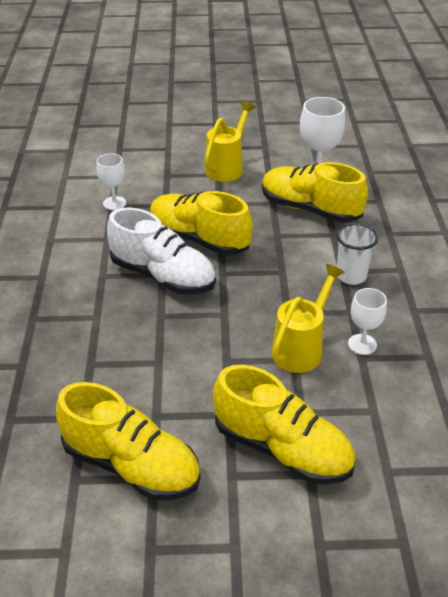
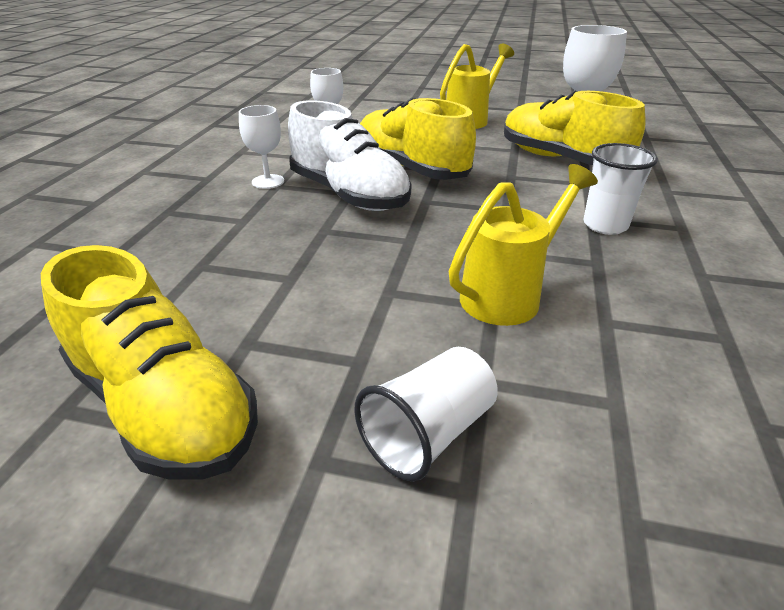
camera: 15 degrees right, 5 degrees down
(282, 448) = (428, 433): yellow shoe -> white cup
(362, 344) = (609, 304): white goblet -> white goblet (268, 181)

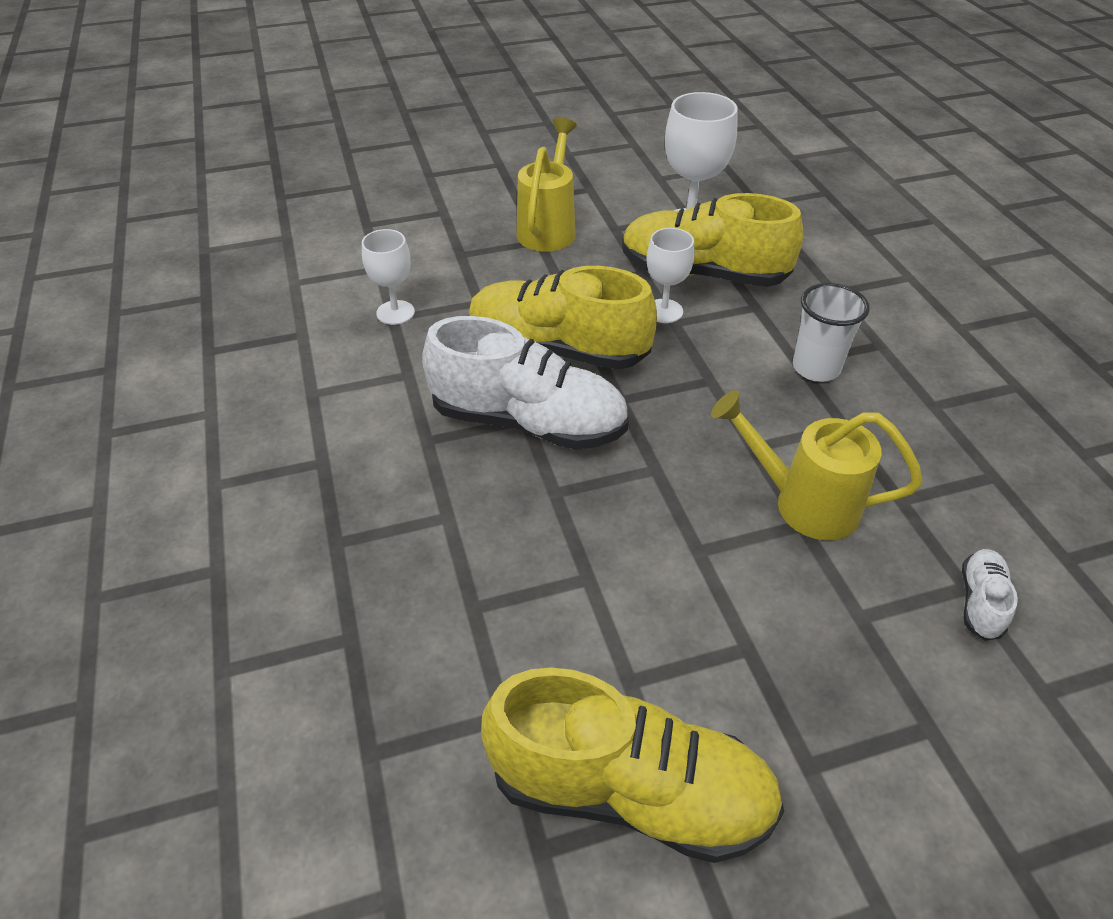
camera: 30 degrees left, 10 degrees up
(268, 181) = (409, 437): white goblet -> white goblet (664, 311)
(428, 433) = (863, 692): white cup -> none
(508, 295) = (803, 503): yellow watering can -> yellow watering can turned 90 degrees counterclockwise
(622, 420) = (980, 602): none -> white shoe

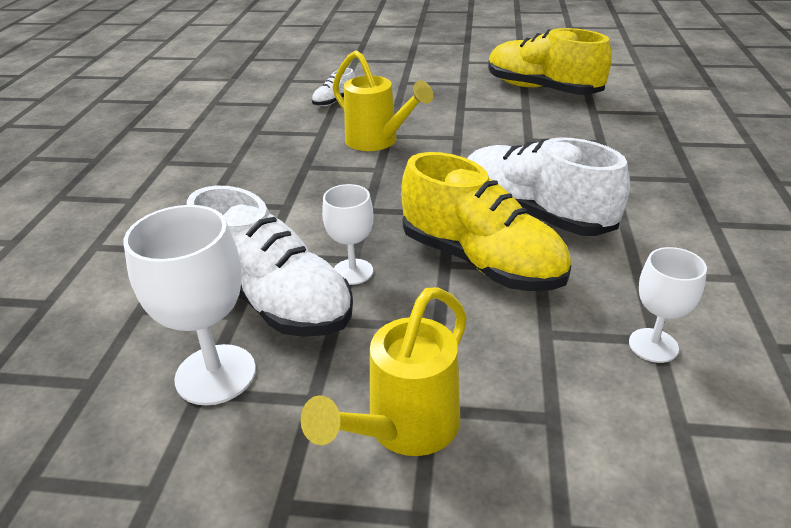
camera: 155 degrees left, 10 degrees down
(703, 274) = (274, 301): yellow shoe -> white shoe
(816, 368) = (278, 199): white cup -> none

